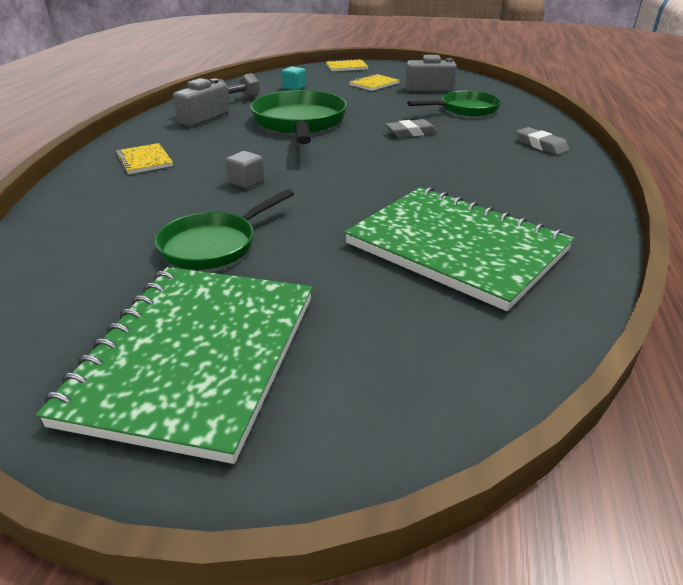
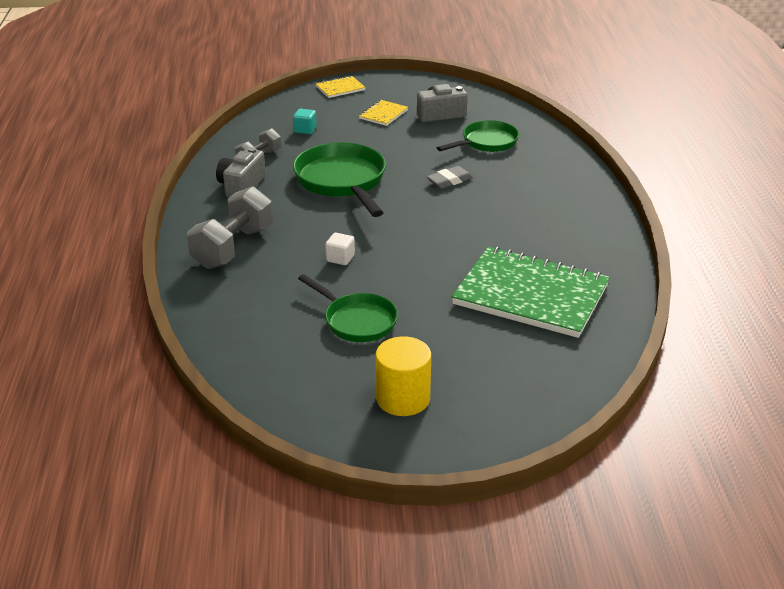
camera: 15 degrees left, 0 degrees up
(144, 160) = (233, 247): yellow notebook -> grey dumbbell
(196, 356) = (403, 398): green notebook -> yellow cylinder
(214, 245) = (357, 321): green pan -> green pan turned 75 degrees counterclockwise
(246, 182) = (340, 258): grey cube -> white cube
(541, 145) = (565, 181): grey eraser -> none

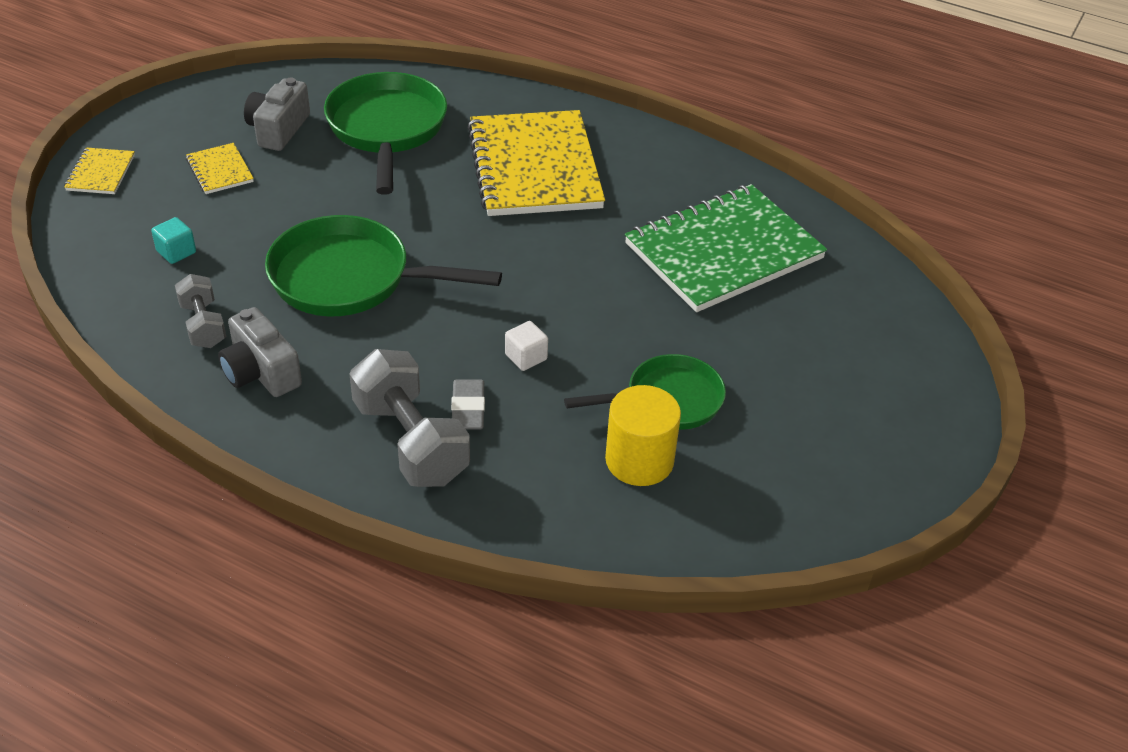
camera: 60 degrees left, 10 degrees up
(403, 398) = (836, 428): yellow cylinder -> yellow cylinder (639, 460)
(449, 180) = (441, 196): grey eraser -> grey eraser (468, 409)
(486, 142) = (386, 129): green pan -> green pan, size x1.56
(520, 199) = (535, 167): none -> yellow notebook

